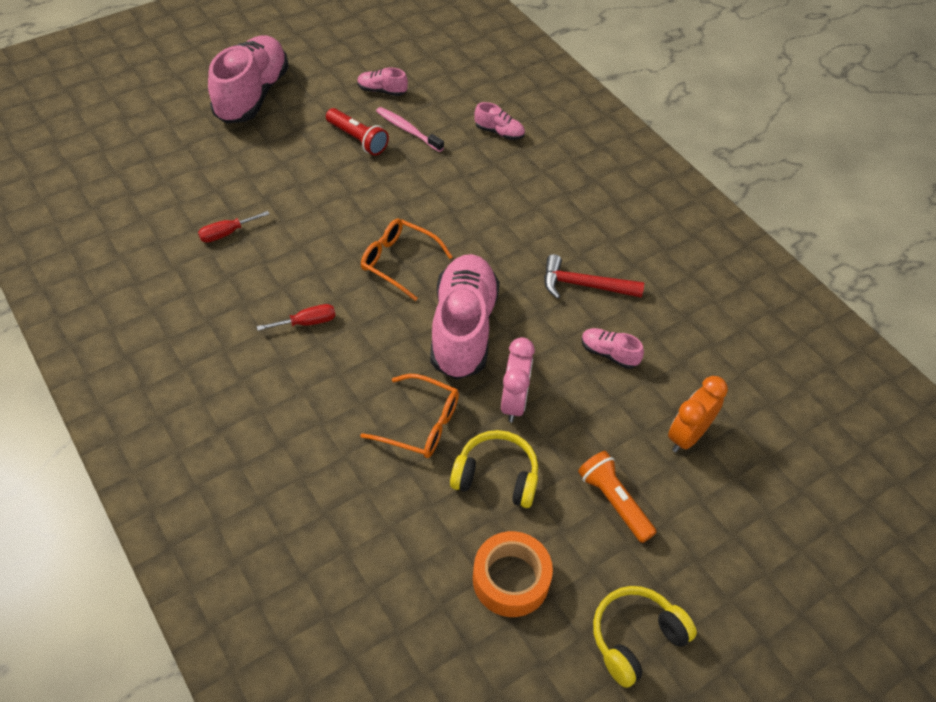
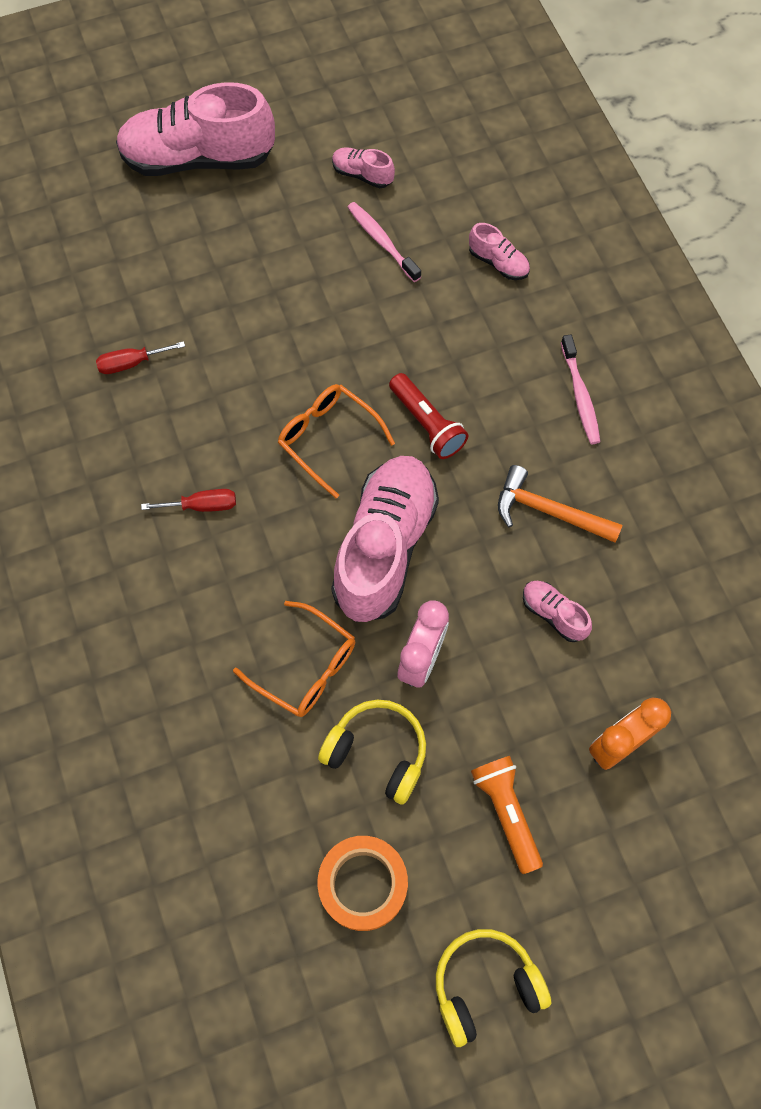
camera: 15 degrees right, 15 degrees up
(252, 95) = (198, 159): pink shoe -> pink shoe turned 120 degrees counterclockwise
(357, 139) = (316, 246): red flashlight -> red flashlight (427, 423)
(584, 285) = (548, 511): red hammer -> orange hammer
(585, 207) = (580, 395): none -> pink toothbrush

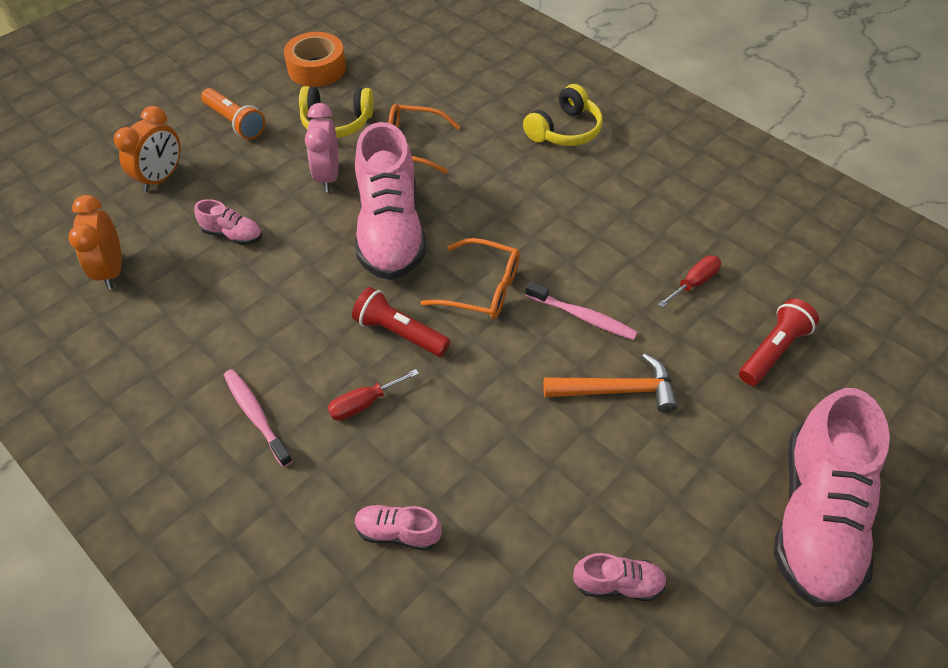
camera: 155 degrees right, 15 degrees down
(120, 277) = (772, 351): none -> red flashlight
(198, 159) = (815, 517): pink shoe -> pink shoe turned 135 degrees clockwise
(202, 505) = (552, 207): red screwdriver -> red screwdriver (364, 403)
(382, 241) = (543, 502): pink toothbrush -> pink toothbrush (582, 316)
(485, 985) = (224, 55): yellow headphones -> yellow headphones (564, 130)
(548, 511) = (258, 303): orange hammer -> orange hammer (617, 390)
(691, 618) = (112, 270): none -> orange clock

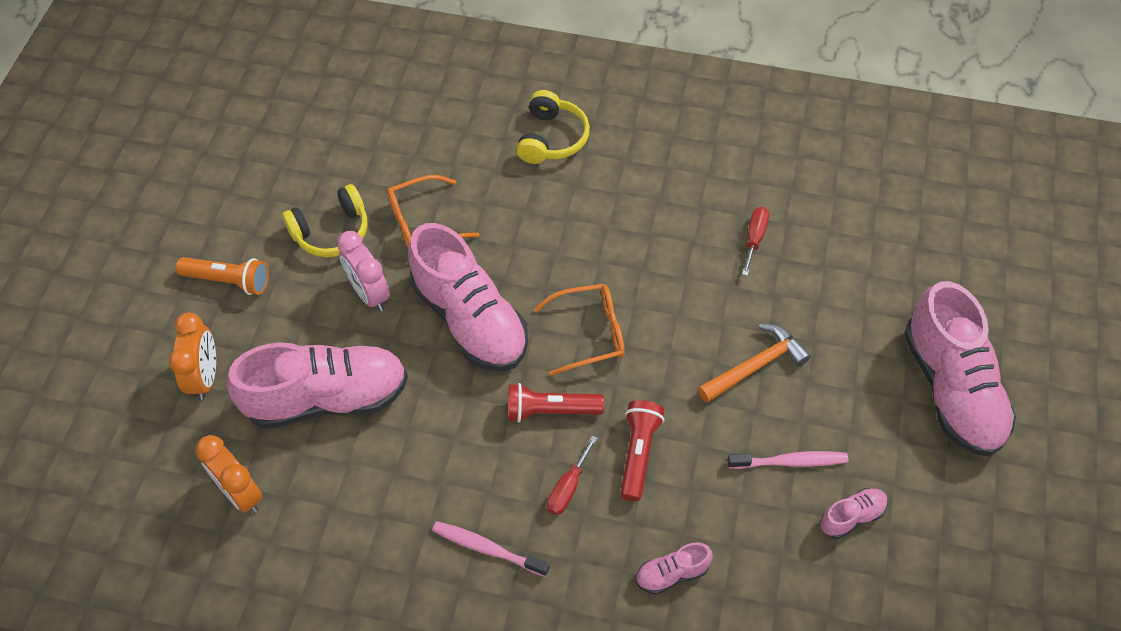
camera: 30 degrees left, 5 degrees up
(233, 234) = (327, 398): pink shoe -> pink shoe, size x2.31
(317, 68) = (262, 180): orange tape -> none
(582, 316) = (688, 316): pink toothbrush -> pink toothbrush (790, 462)
(772, 351) = (848, 269): red flashlight -> red flashlight (638, 454)

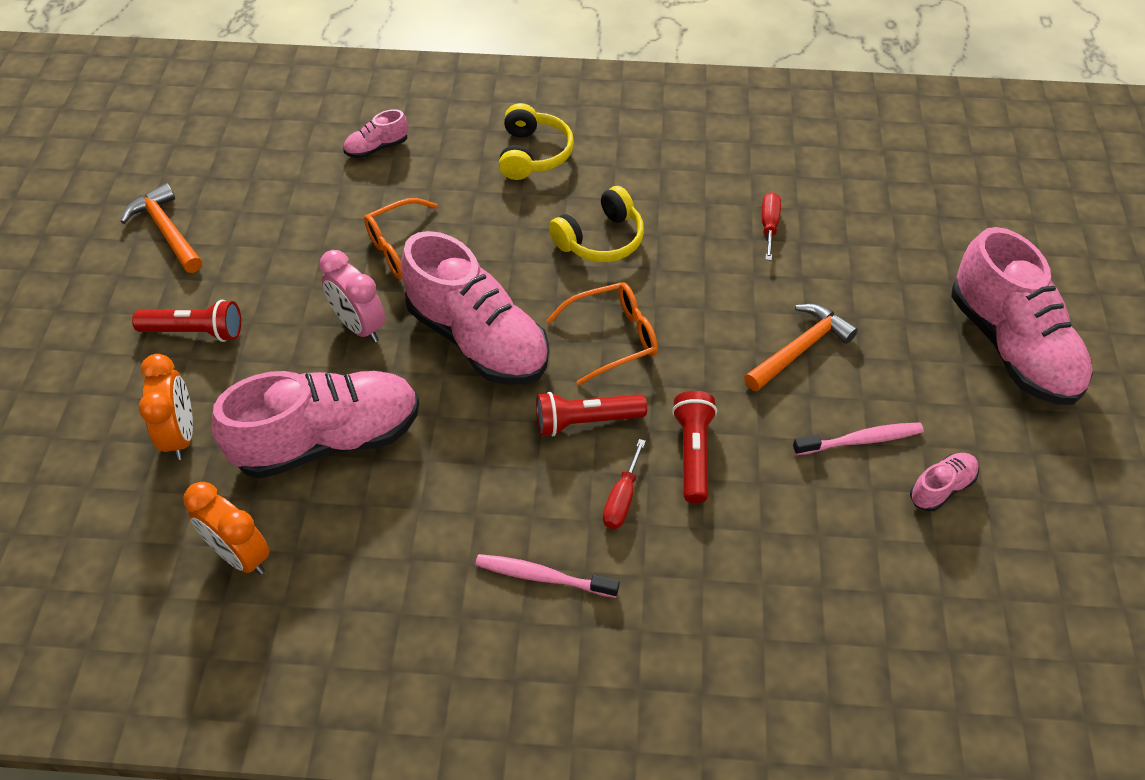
camera: 10 degrees left, 5 degrees down
(216, 179) = (167, 231): none -> orange hammer
(228, 281) = (195, 331): orange flashlight -> red flashlight
(332, 232) = (306, 269): yellow headphones -> yellow headphones (601, 239)
(672, 574) = (759, 574): pink shoe -> pink shoe (377, 148)

